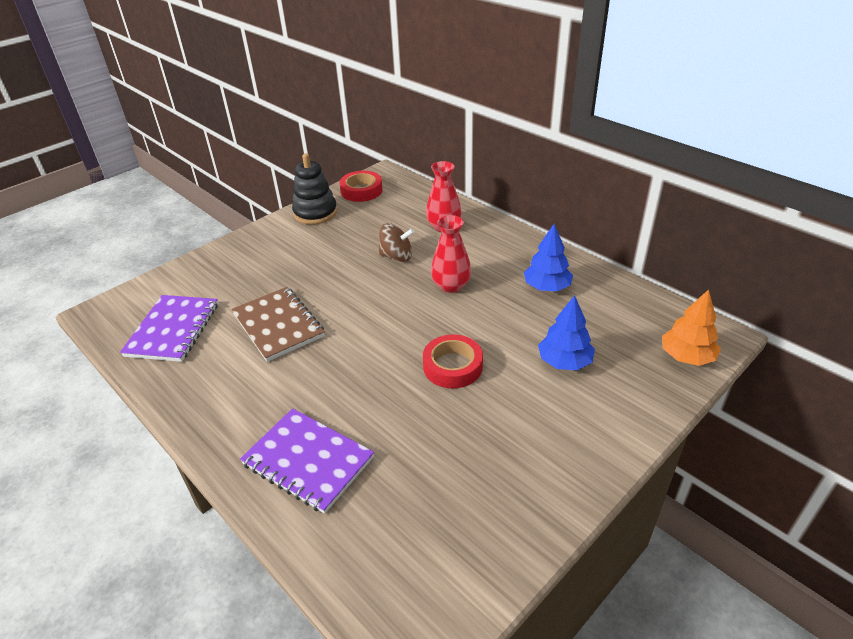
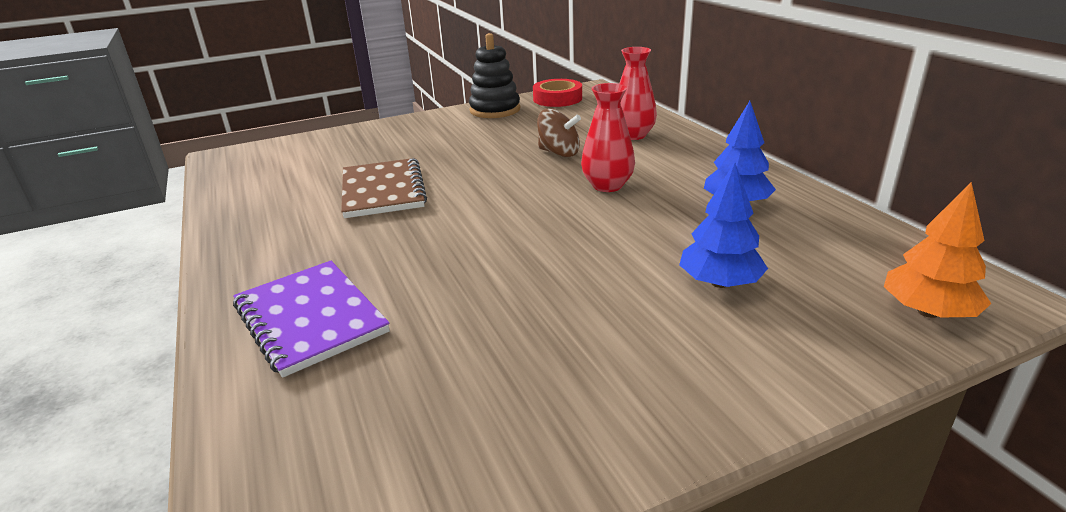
camera: 20 degrees right, 10 degrees down
(173, 330) = (276, 178): purple notebook -> none
(452, 366) = (558, 260): red tape -> none

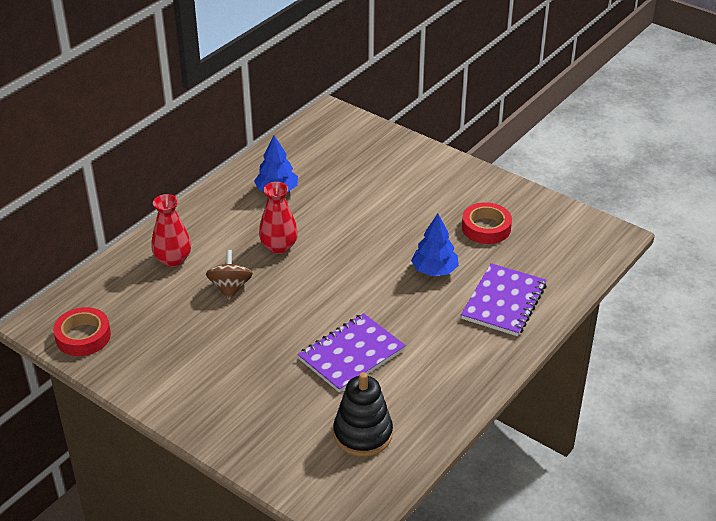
camera: 120 degrees left, 10 degrees up
(383, 191) = (351, 354): brown notebook -> purple notebook
(493, 368) = (486, 228): none -> red tape
(495, 110) = (135, 370): black stacking toy -> black stacking toy (363, 434)
(720, 283) = (371, 182): blue tree -> blue tree (434, 270)
(928, 312) = (356, 128): orange tree -> none

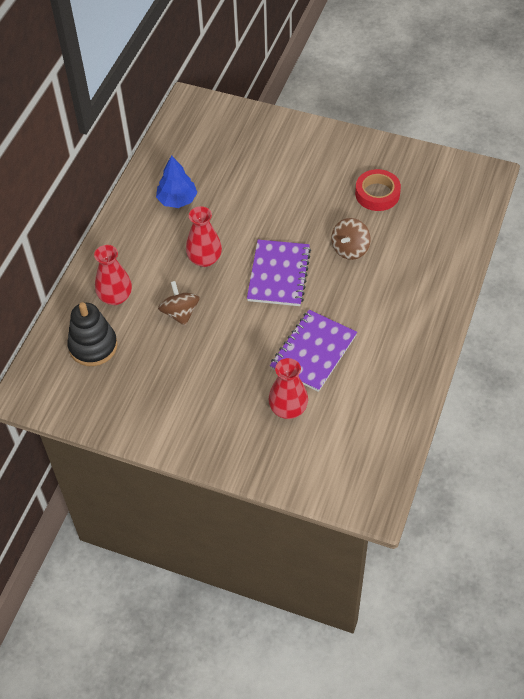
camera: 15 degrees left, 15 degrees up
(83, 336) = (71, 397): red tape -> none
(299, 401) = (288, 409): none -> red vase
(363, 434) = (354, 425): black stacking toy -> black stacking toy (93, 346)
(434, 270) = (350, 249): blue tree -> brown spinning top
(504, 302) = (420, 266): purple notebook -> purple notebook (279, 274)

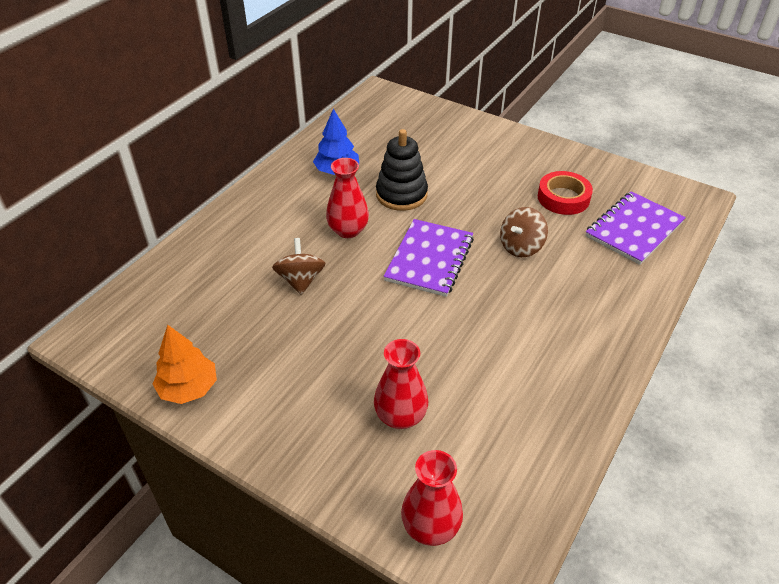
camera: 10 degrees right, 10 degrees down
(93, 346) = (186, 298): black stacking toy -> black stacking toy (401, 194)
(115, 297) = (233, 251): red vase -> red vase (430, 526)
(125, 418) = (188, 388): none -> orange tree
(313, 352) = (450, 352): purple notebook -> purple notebook (634, 229)

